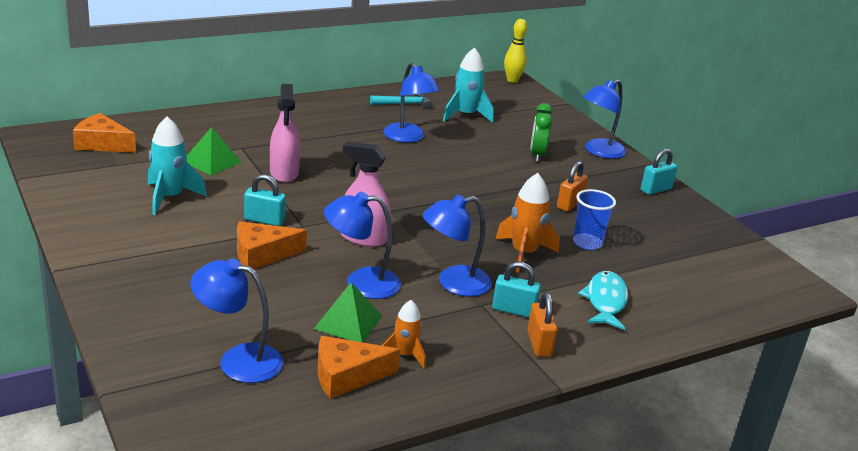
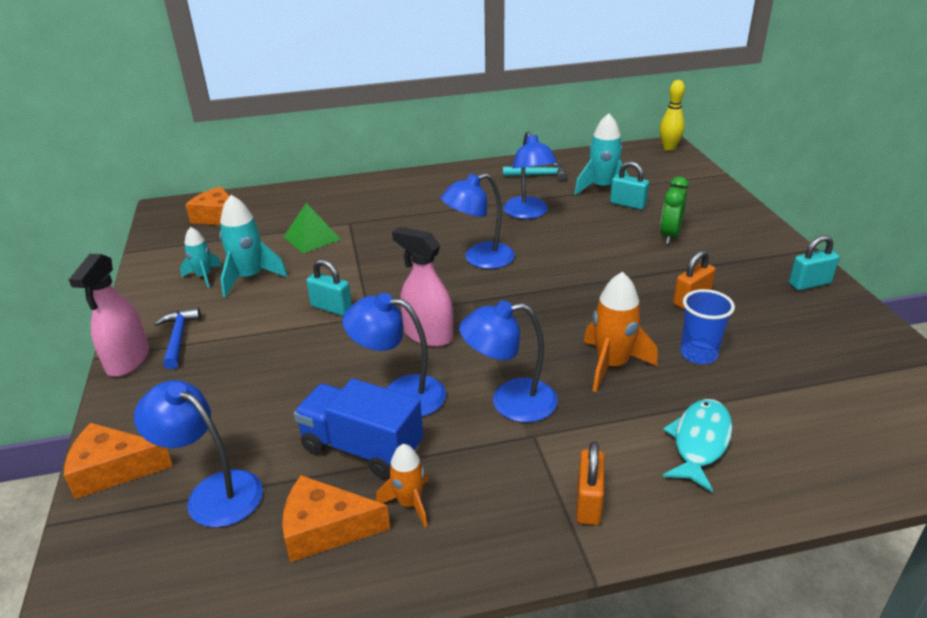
camera: 20 degrees right, 5 degrees up
(121, 198) = (204, 276): none -> turquoise rocket
(130, 250) = (178, 338): none -> blue hammer
(262, 254) = (308, 350): orange cheese -> orange cheese (113, 469)
(284, 173) = (378, 252): pink spray bottle -> pink spray bottle (128, 361)
(348, 322) = (362, 448): green pyramid -> blue truck
(513, 310) = (572, 447): turquoise padlock -> turquoise padlock (628, 204)
(599, 152) = (748, 233): blue lamp -> blue lamp (479, 259)

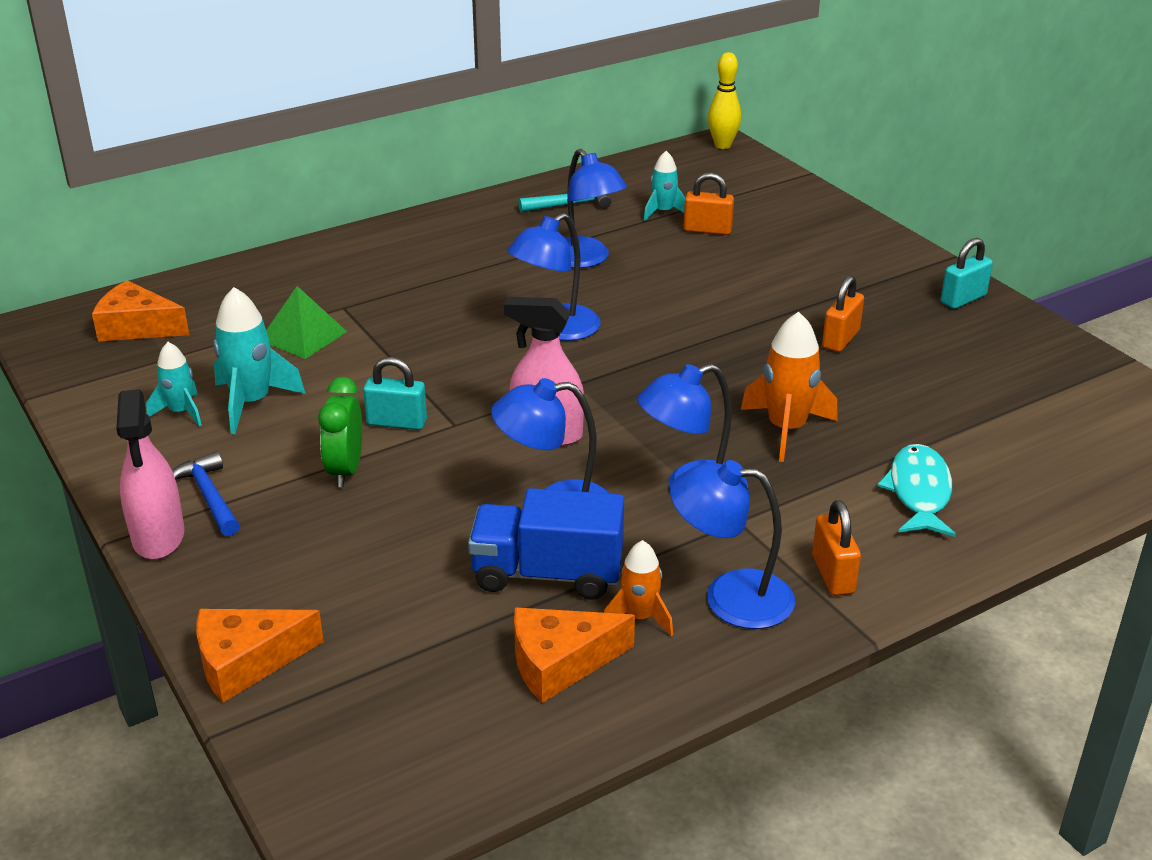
camera: 20 degrees left, 0 degrees up
(213, 492) = (397, 657): blue lamp -> blue lamp (730, 597)
(602, 188) = (663, 212): turquoise rocket -> turquoise rocket, size x0.62
(628, 204) = (707, 230): turquoise padlock -> orange padlock
(669, 236) = (779, 264): green clock -> green clock (345, 470)
(698, 354) = (876, 400): blue cup -> none

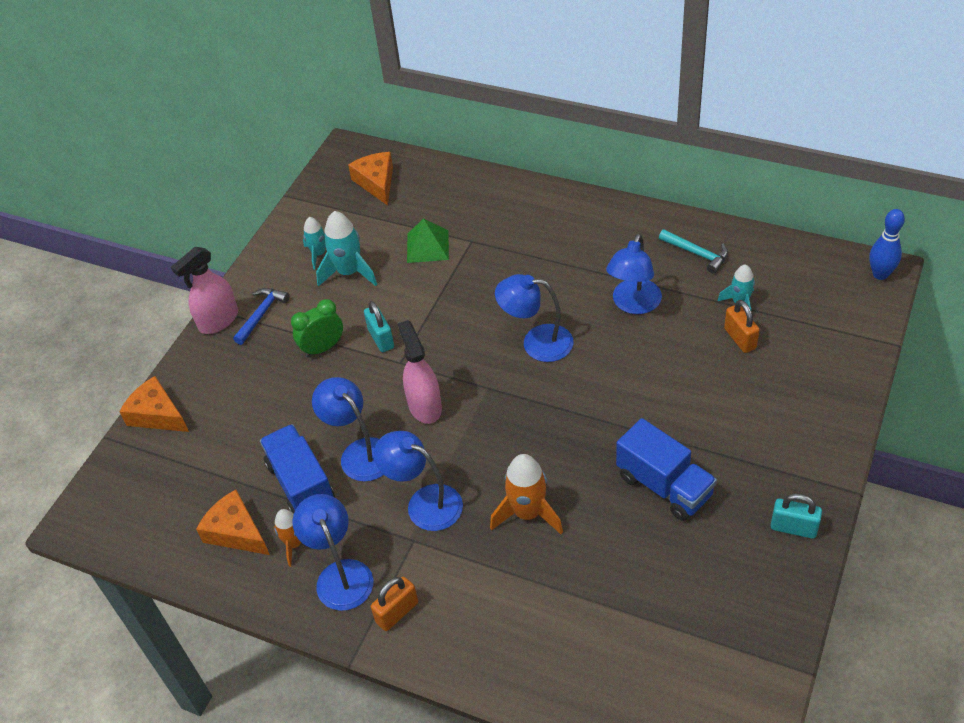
camera: 60 degrees right, 15 degrees up
(722, 145) = (880, 274): yellow bowling pin -> blue bowling pin
(840, 339) = (664, 486): orange padlock -> blue truck
(919, 492) = (516, 616): turquoise fish -> none

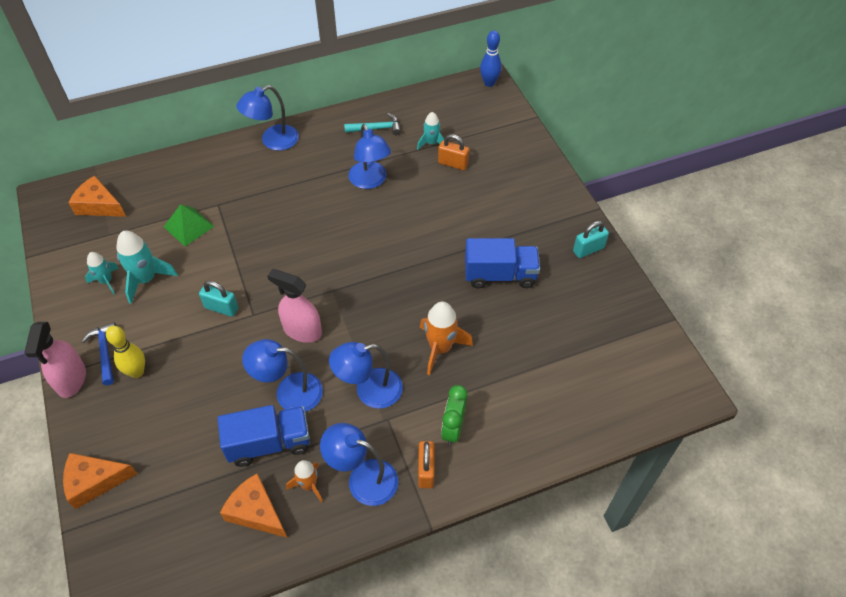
camera: 50 degrees left, 5 degrees up
(236, 532) = (256, 511): orange cheese -> orange cheese turned 45 degrees clockwise
(267, 348) = (137, 372): none -> yellow bowling pin
(301, 484) = (269, 443): blue truck -> blue truck turned 150 degrees clockwise
(323, 348) = (183, 343): green clock -> green clock (453, 428)
(537, 342) = (334, 242): blue lamp -> blue lamp (273, 141)

